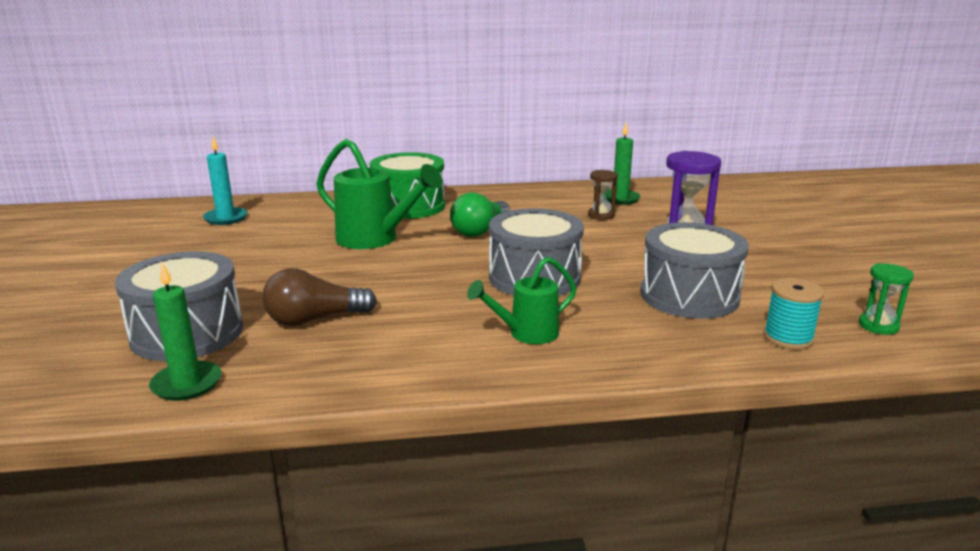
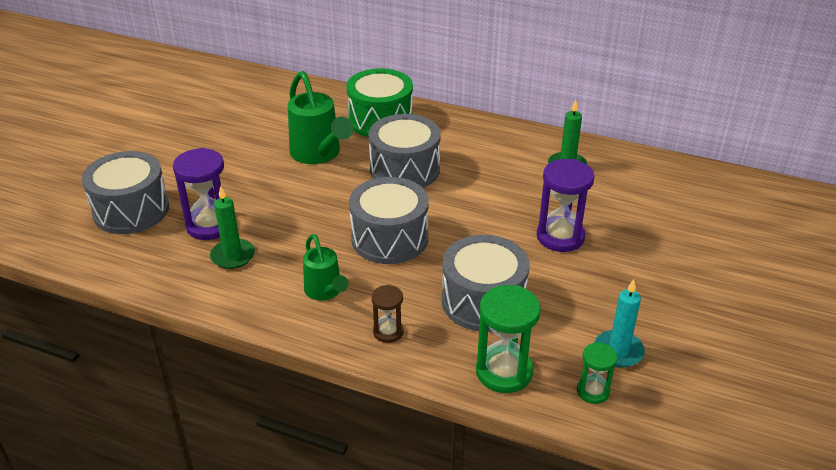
camera: 30 degrees right, 15 degrees up
(187, 384) = (101, 254): green candle -> green candle (233, 256)
(226, 218) = (239, 94): turquoise candle -> turquoise candle (618, 351)
(314, 319) = (210, 225): brown light bulb -> purple hourglass
(480, 230) = (405, 169): green light bulb -> grey drum
(526, 334) = (325, 292): green watering can -> green watering can turned 120 degrees counterclockwise
(601, 215) = (524, 182): brown hourglass -> brown hourglass (388, 332)
(788, 338) = (504, 372): turquoise spool -> green hourglass

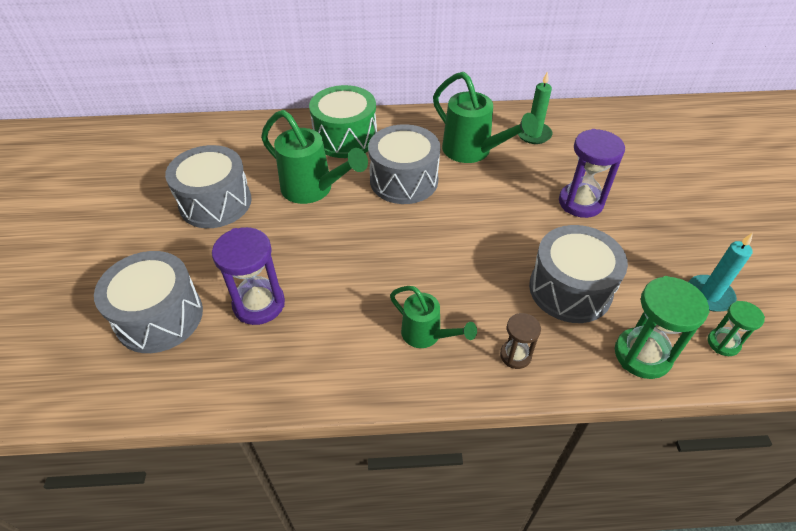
camera: 25 degrees left, 10 degrees up
(233, 256) = (307, 330): green candle -> none
(389, 238) = (442, 255): grey drum -> grey drum (215, 203)
(491, 164) = (473, 152): none -> green watering can

